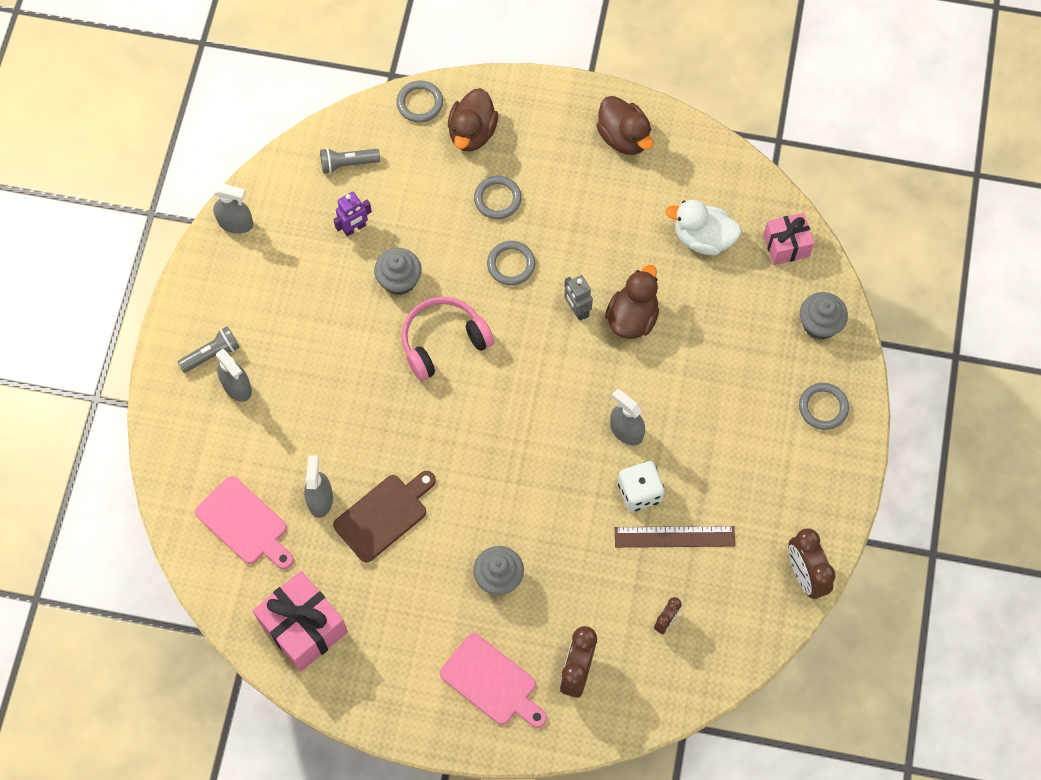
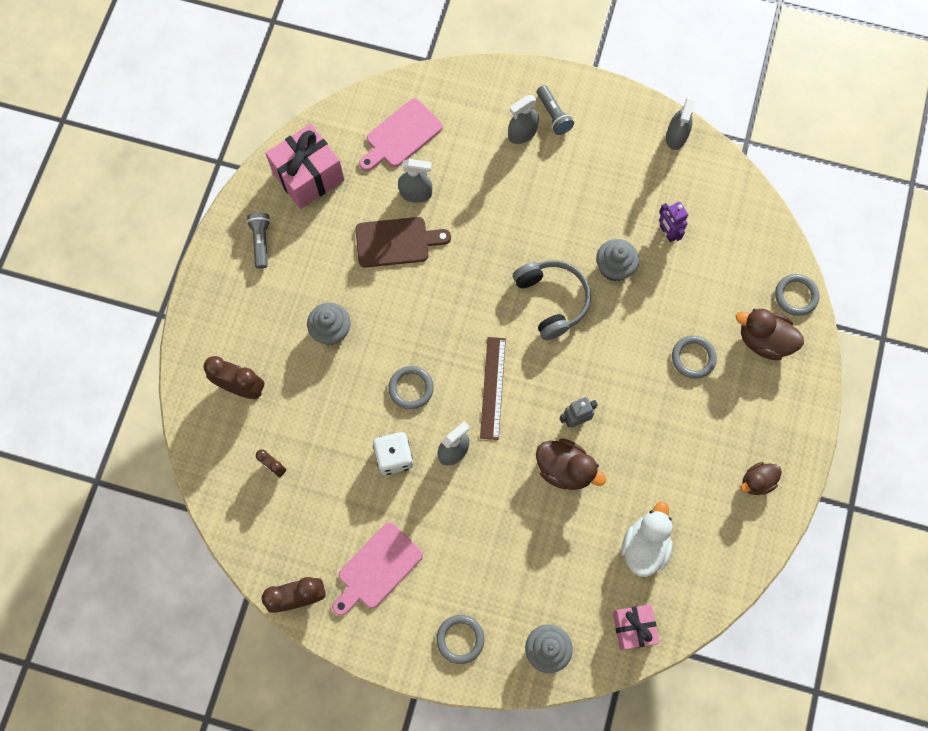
camera: 95 degrees right, 5 degrees up
(348, 164) = (733, 230): grey flashlight -> grey flashlight (261, 242)
(384, 515) = (396, 242): brown cutting board -> brown cutting board turned 60 degrees counterclockwise
(443, 342) = (552, 300): pink headphones -> grey headphones
(491, 682) = (242, 317): pink cutting board -> pink cutting board (377, 568)
(511, 264) = (625, 364): grey ring -> grey ring (411, 388)
(624, 137) = (757, 481): brown duck -> brown duck, size x0.64
(674, 536) = (349, 483): brown ruler -> brown ruler (493, 388)

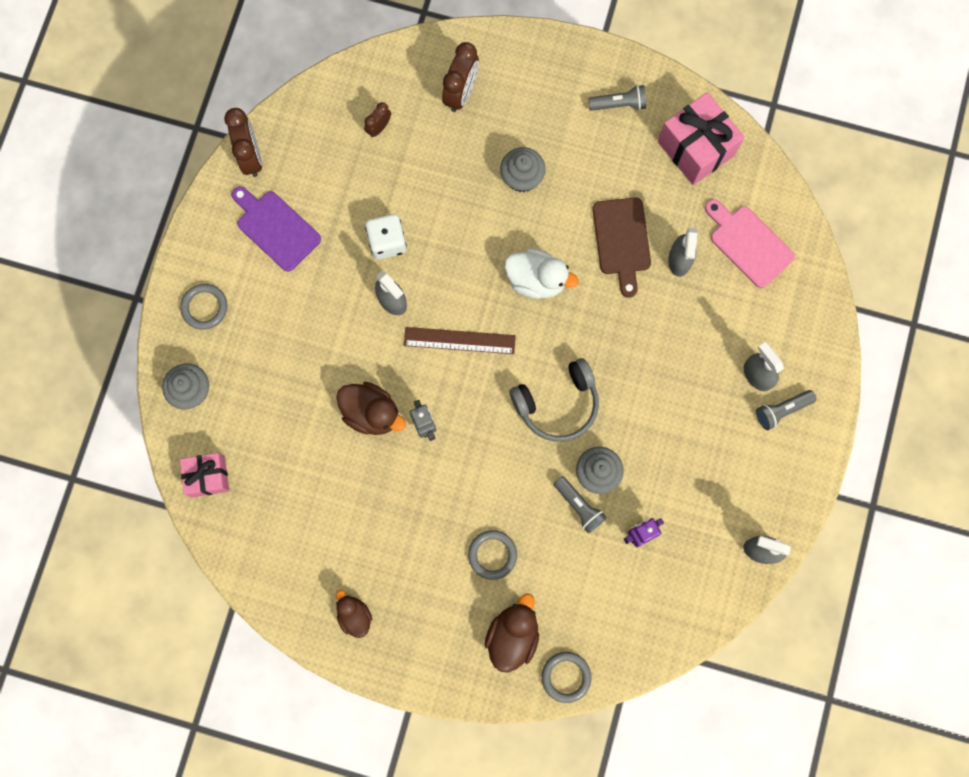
camera: 90 degrees right, 5 degrees up
(377, 568) = (276, 228): pink cutting board -> purple cutting board
(411, 388) = (459, 258): grey ring -> none
(565, 469) = (371, 413): brown duck -> brown duck turned 90 degrees counterclockwise
(644, 546) = (290, 492): white duck -> white duck (536, 280)
(645, 283) = (579, 506): none -> grey flashlight

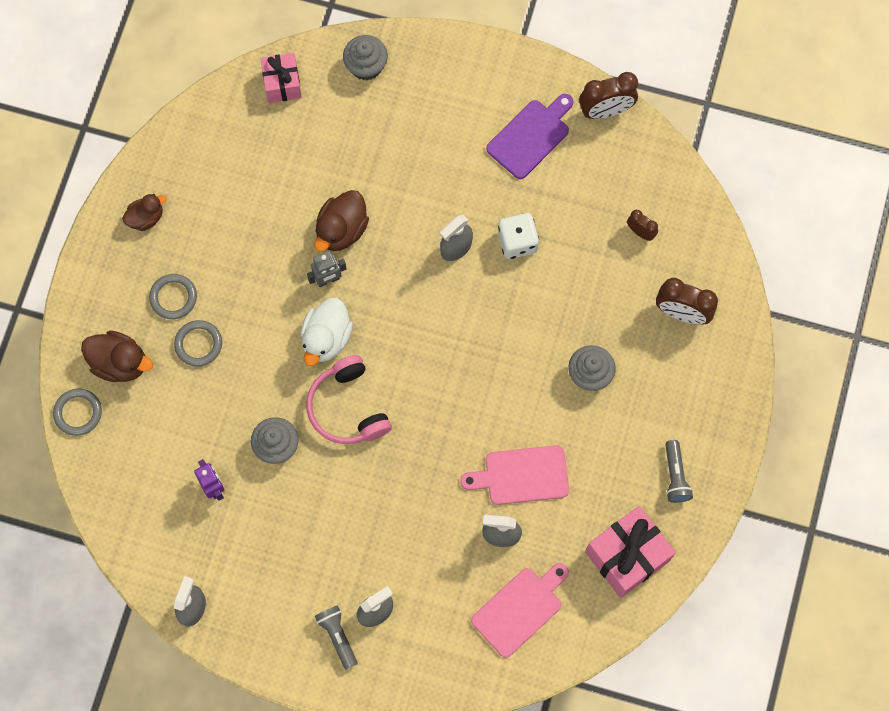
camera: 90 degrees right, 5 degrees down
(204, 307) = (449, 74): grey ring -> grey ring (173, 297)
(459, 340) = (414, 312): brown ruler -> none
(536, 280) = (478, 388): white duck -> white duck (326, 338)
(557, 404) = (348, 408): grey headphones -> pink headphones
(579, 506) = (243, 428): grey flashlight -> none
(621, 240) = (522, 475): brown cutting board -> pink cutting board

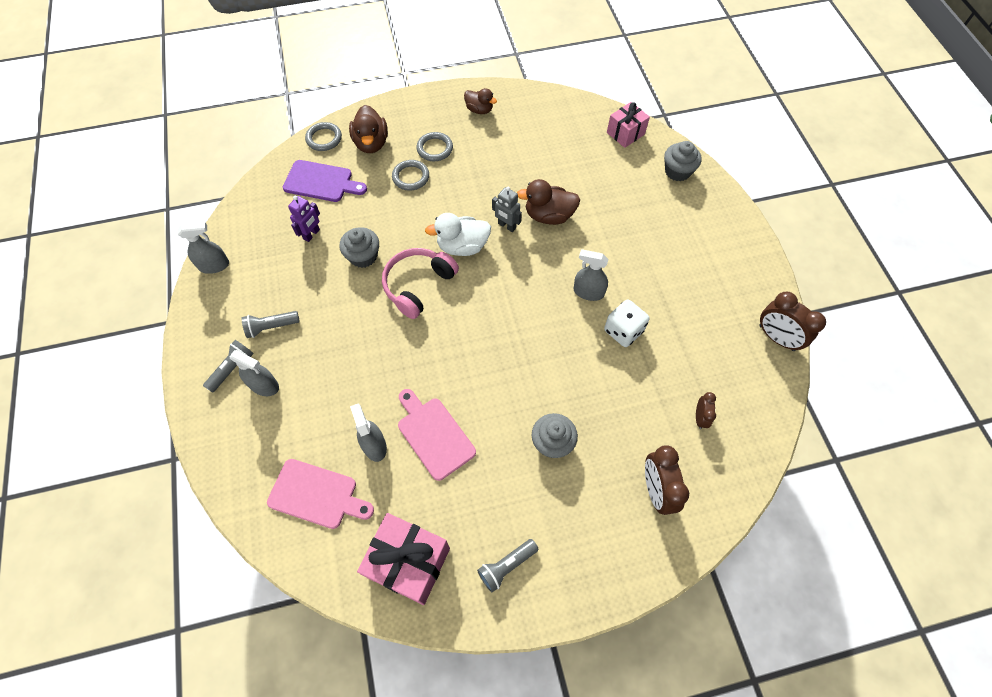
camera: 60 degrees right, 10 degrees down
(310, 578) = (271, 327): none -> grey flashlight
(530, 136) = (712, 297): purple cutting board -> purple cutting board (321, 182)

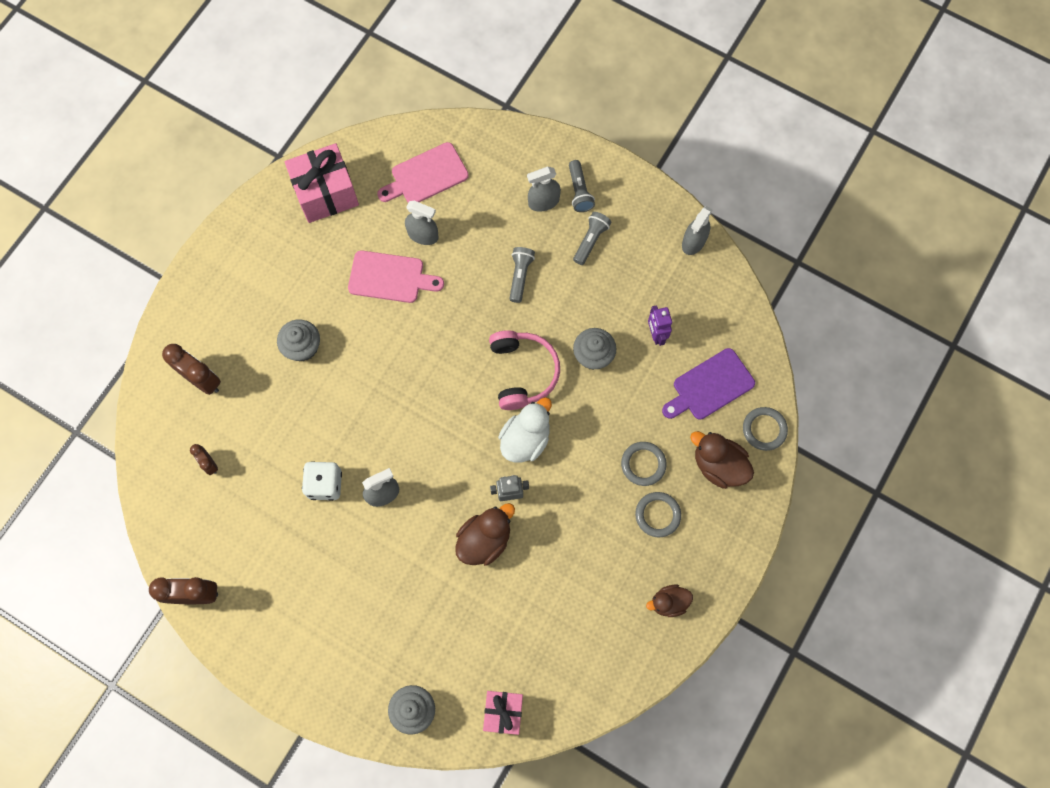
camera: 135 degrees right, 10 degrees up
(506, 566) = (262, 245): grey flashlight -> grey flashlight (520, 276)

